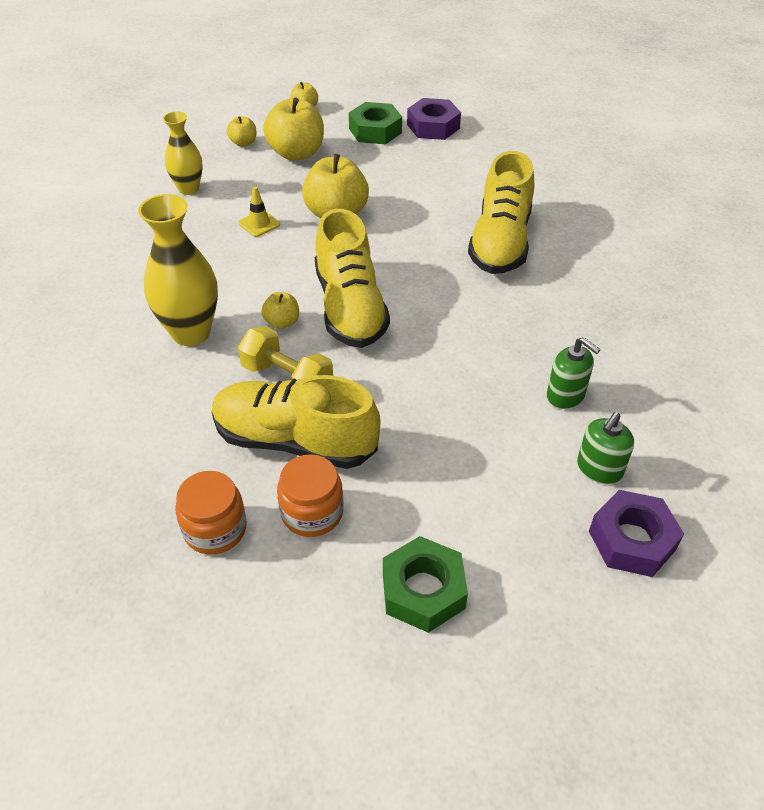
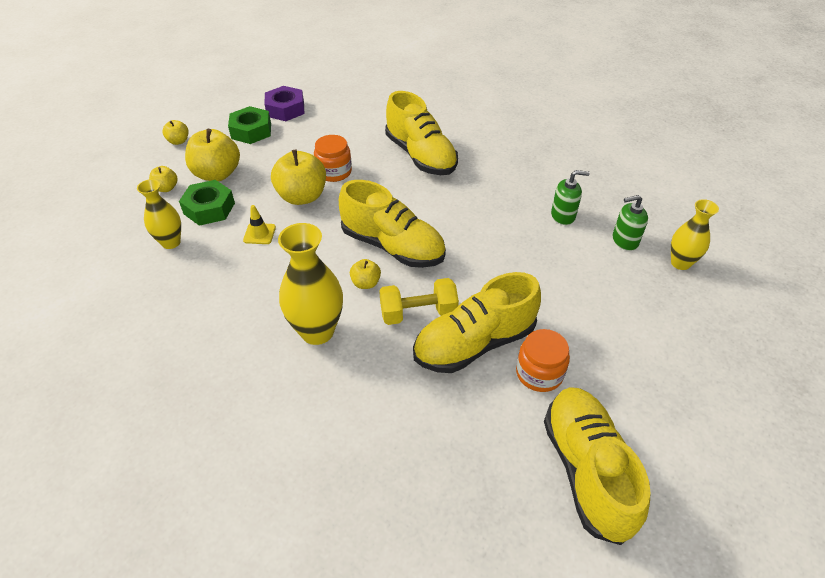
camera: 45 degrees left, 0 degrees up
(215, 529) = (506, 428): orange jar -> orange jar (334, 172)
(226, 624) = (586, 470): none -> yellow shoe
(423, 591) = (641, 363): green nut -> green nut (209, 208)
(599, 469) = (624, 240): green soap dispenser -> green soap dispenser turned 90 degrees clockwise
(632, 540) = (680, 263): purple nut -> yellow vase

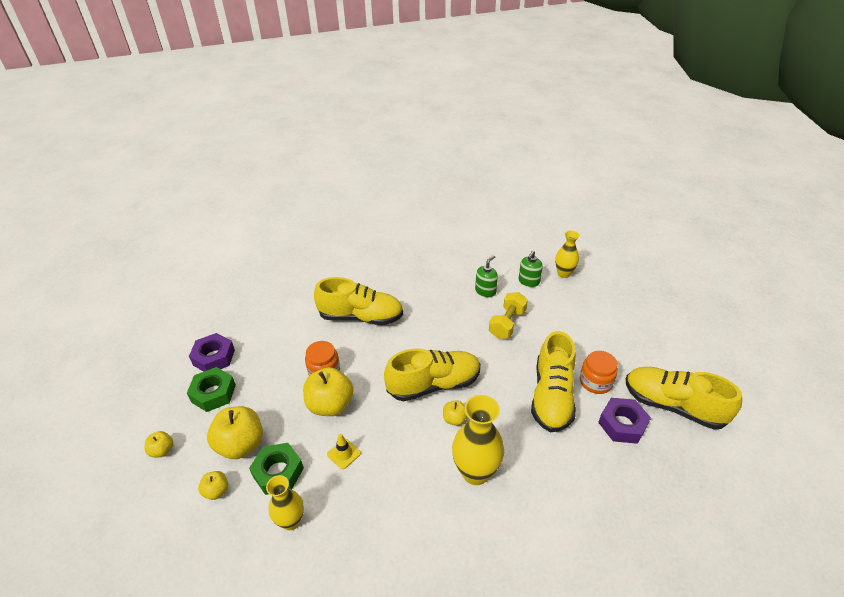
camera: 50 degrees left, 5 degrees down
(418, 313) = (505, 408): yellow dumbbell -> yellow dumbbell (507, 324)
(500, 428) = (622, 424): none -> purple nut

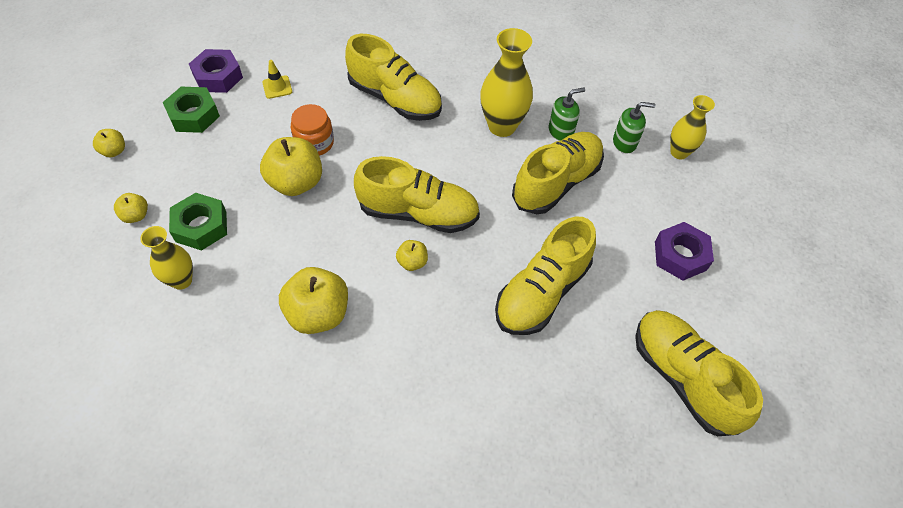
camera: 25 degrees right, 15 degrees up
(241, 445) = (185, 181): yellow apple -> yellow apple (318, 313)
(344, 454) = (274, 240): yellow traffic cone -> yellow traffic cone (277, 87)
(475, 472) = (392, 330): yellow vase -> yellow vase (502, 126)
(507, 324) = (556, 183): yellow dumbbell -> yellow shoe
(528, 281) = (624, 143): green soap dispenser -> green soap dispenser turned 150 degrees counterclockwise
(595, 382) = (609, 302): orange jar -> none
(622, 424) = (600, 366): purple nut -> purple nut (680, 256)

